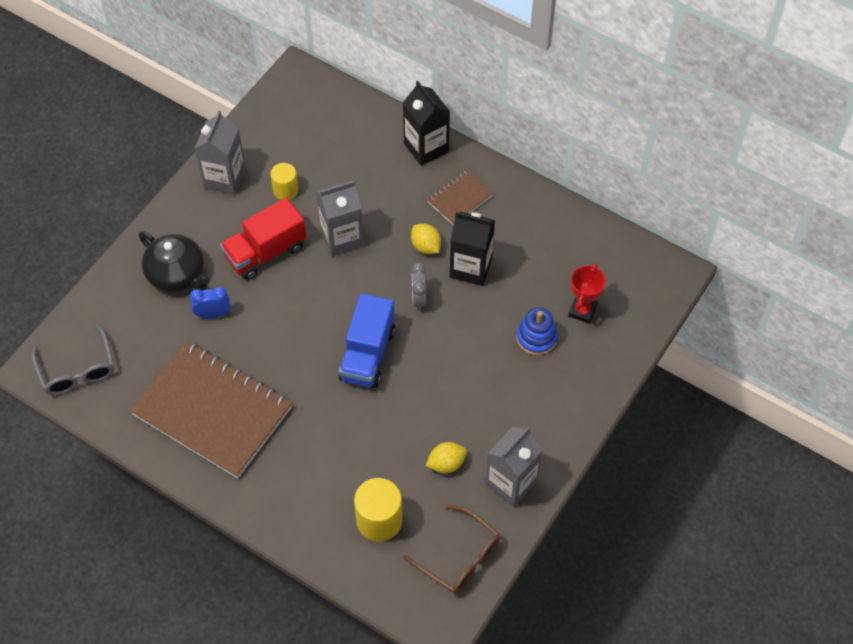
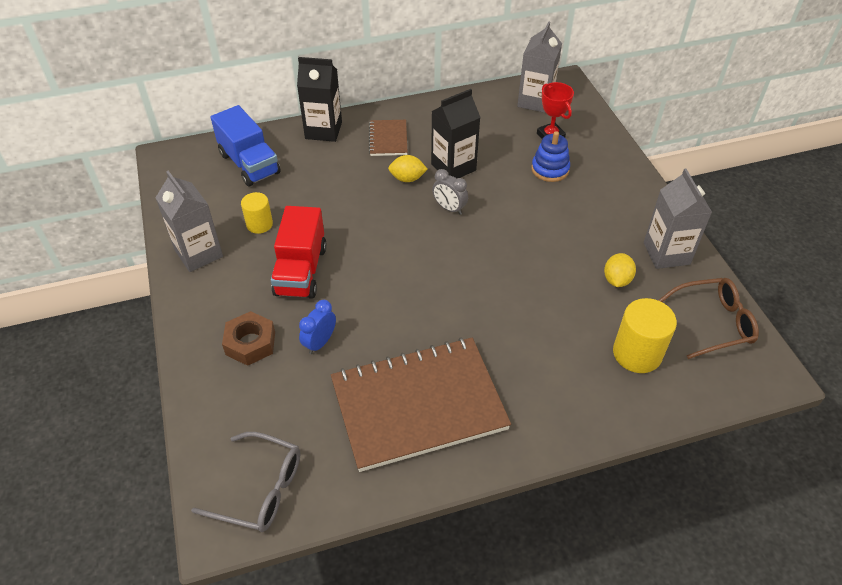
camera: 50 degrees left, 10 degrees down
(177, 274) = (250, 343): black teapot -> brown nut
(342, 238) = (344, 218): grey carton -> grey carton (535, 101)
(367, 354) = (468, 266): blue truck -> blue truck (249, 164)

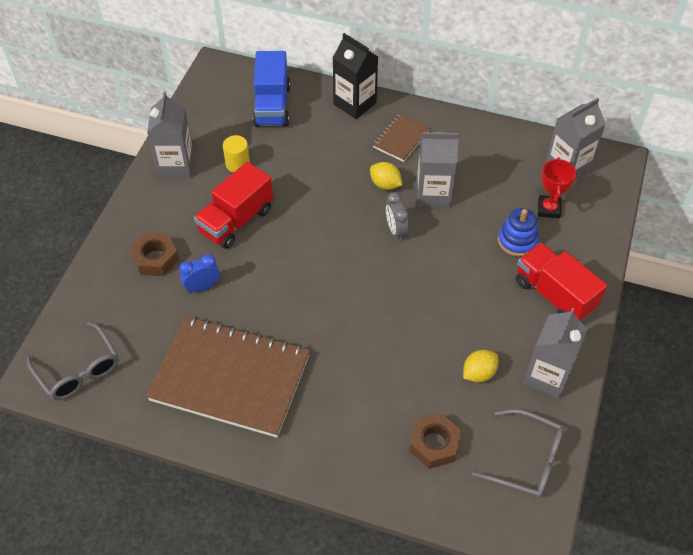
camera: 35 degrees right, 5 degrees up
(453, 167) = (433, 194): black carton -> grey carton
(614, 193) = (554, 295): none -> red truck
(637, 353) = (434, 444): yellow cylinder -> brown nut
(713, 323) = (527, 460): brown glasses -> grey glasses

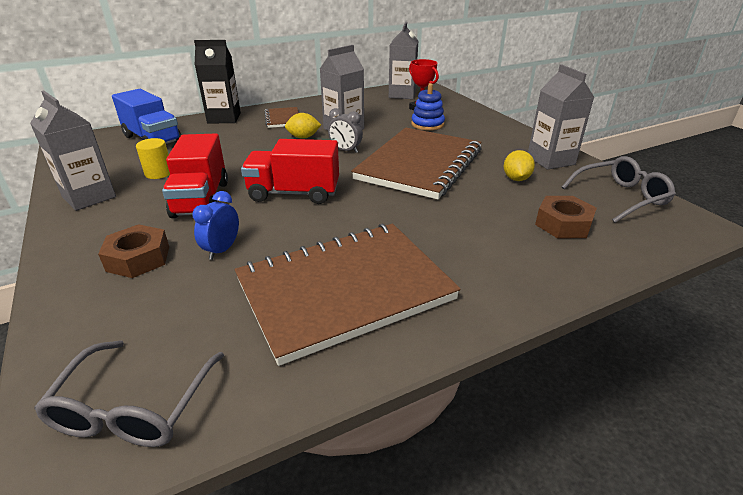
camera: 45 degrees left, 20 degrees down
(78, 370) = (134, 407): grey glasses -> grey glasses turned 90 degrees clockwise
(429, 295) = (420, 165): none -> brown notebook
(554, 295) = (487, 132): red truck -> red truck (294, 193)

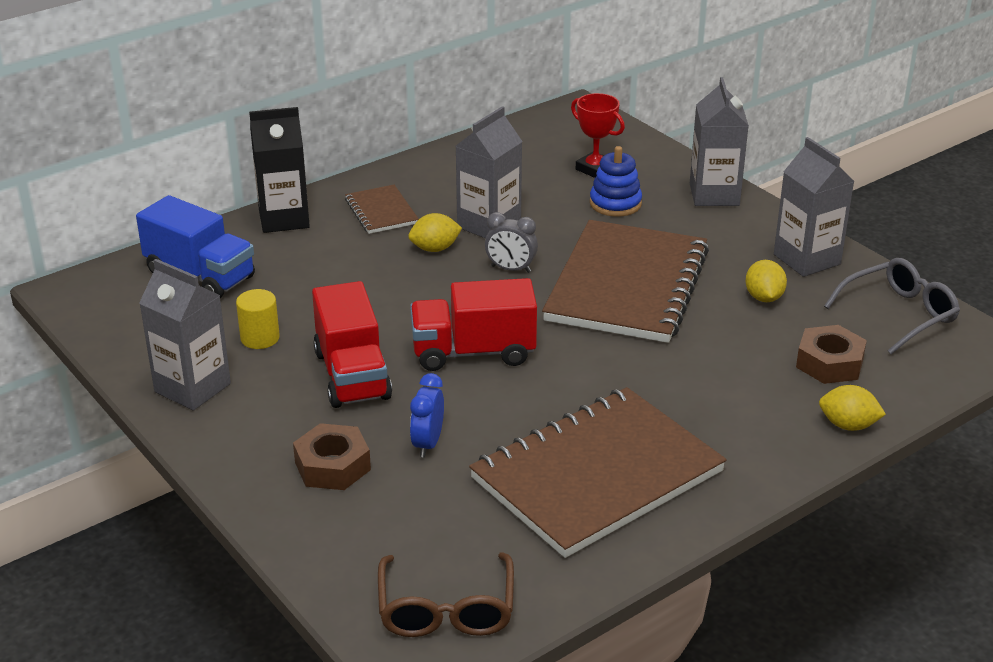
camera: 10 degrees left, 0 degrees up
(134, 407) = (446, 610): grey glasses -> brown glasses
(402, 94) = (553, 136): grey carton -> grey carton (714, 195)
(577, 272) = (848, 425): none -> yellow lemon

